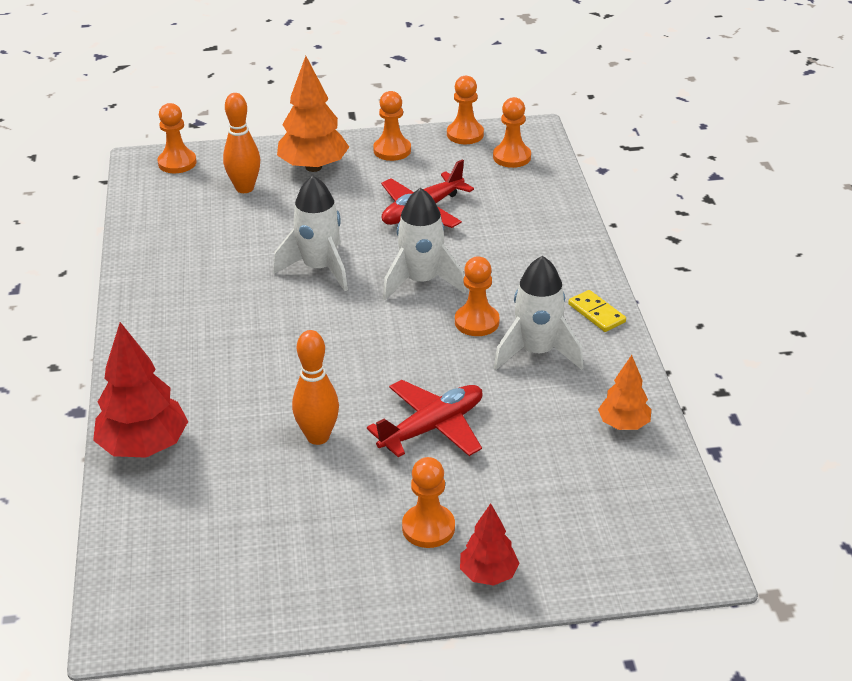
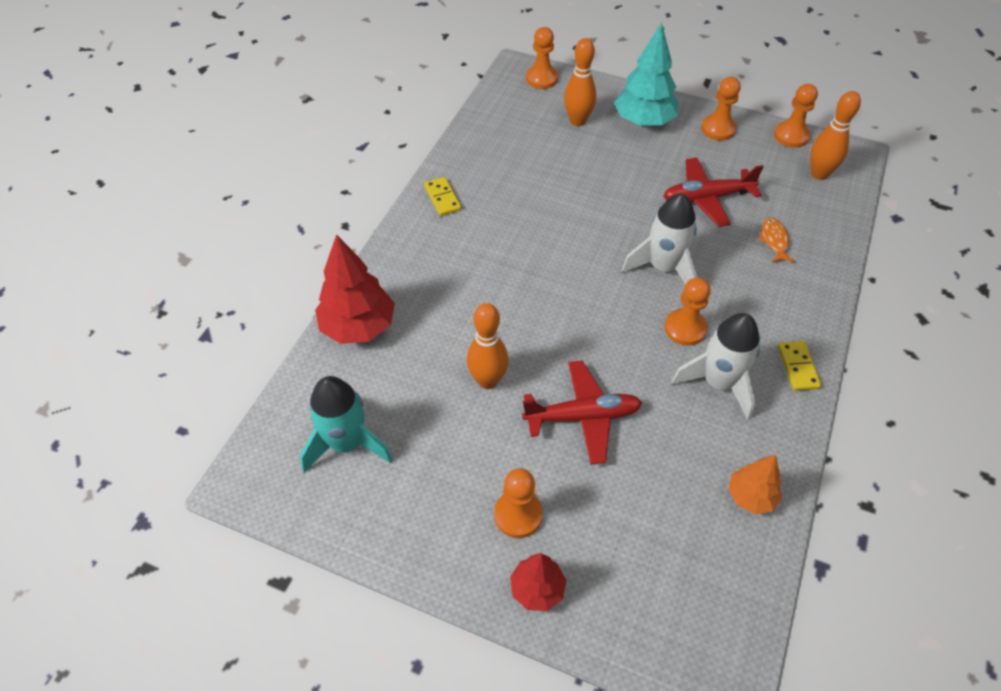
camera: 30 degrees right, 15 degrees up
(149, 303) = (442, 198): none -> yellow domino
(211, 547) = (347, 444): none -> turquoise rocket
(313, 167) = (643, 121): orange tree -> turquoise tree
(319, 268) = (588, 220): white rocket -> none
(508, 223) = (774, 240): none -> orange fish
(512, 157) = (819, 174): orange pawn -> orange bowling pin

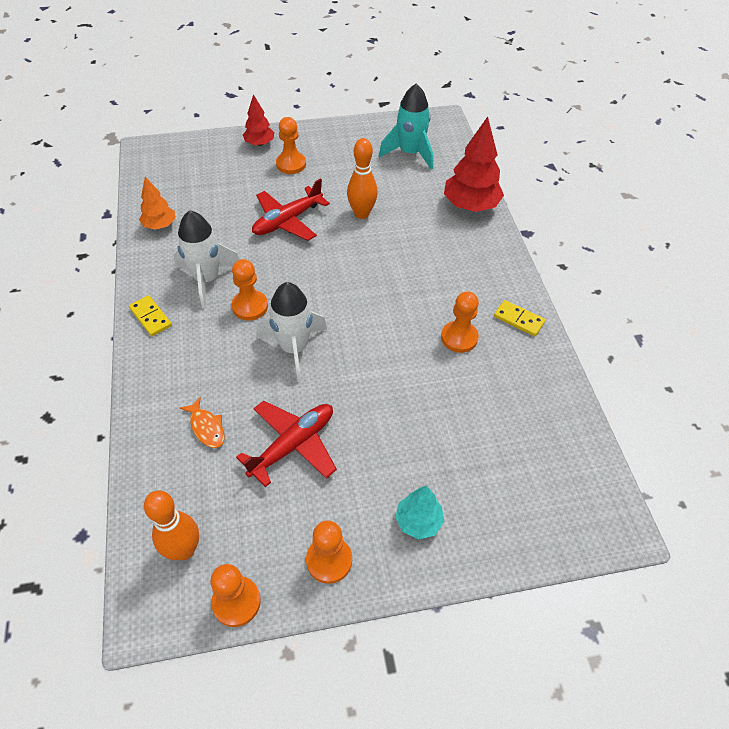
camera: 145 degrees right, 0 degrees up
(541, 79) = (578, 525): orange pawn -> orange pawn (459, 338)
(577, 121) = (486, 478): orange bowling pin -> none
(643, 121) = (418, 521): turquoise tree -> turquoise tree, size x0.58

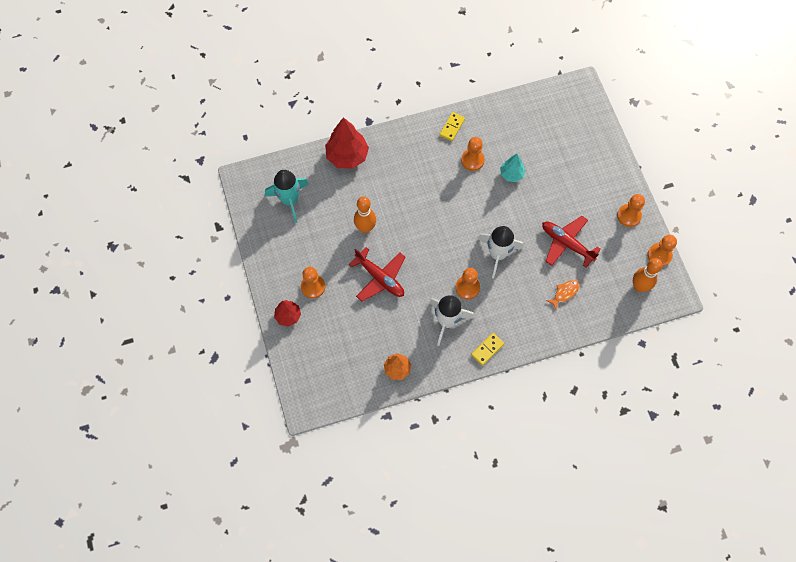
camera: 95 degrees left, 15 degrees up
(418, 521) = (598, 176): turquoise tree -> turquoise tree (511, 174)

